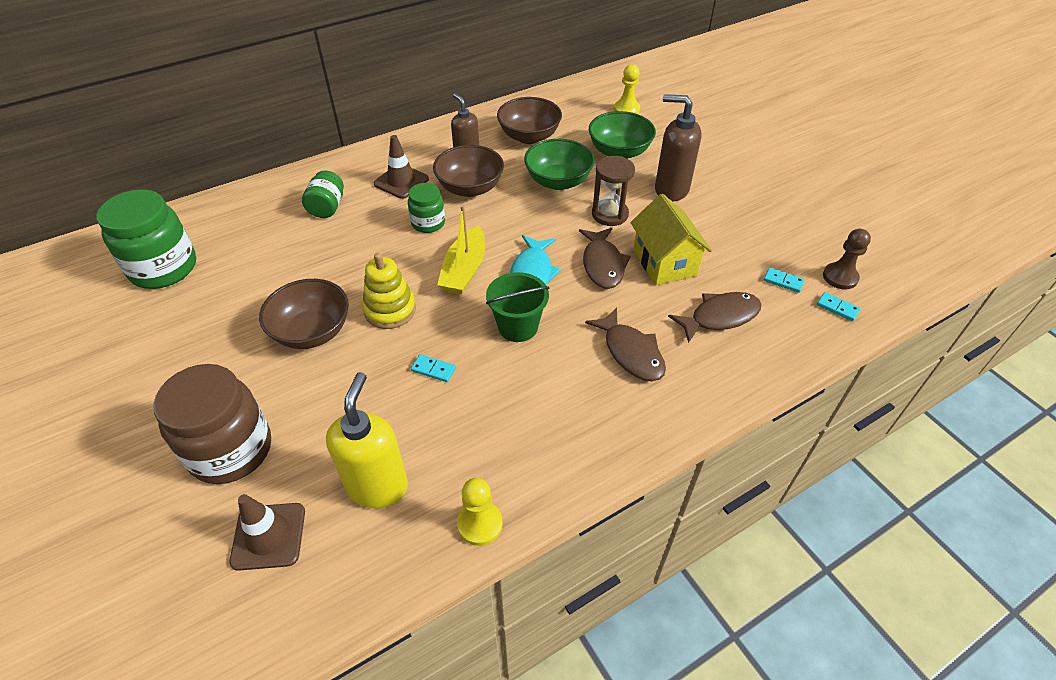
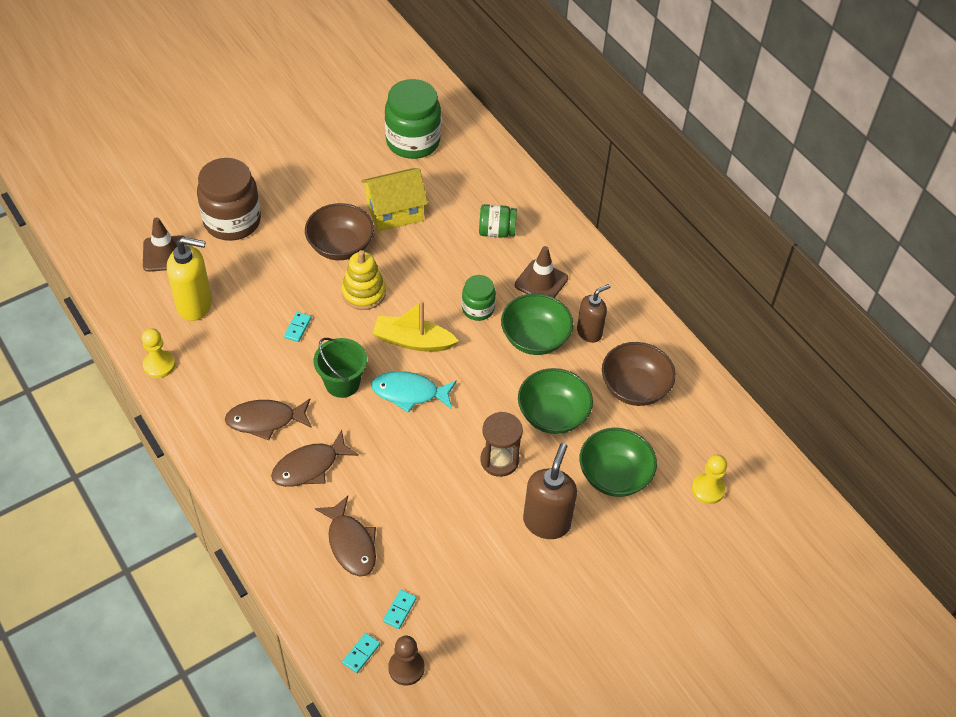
camera: 85 degrees right, 5 degrees up
(470, 188) = (535, 338): brown bowl -> green bowl
(603, 264) = (422, 450): brown fish -> brown fish (265, 420)
(664, 262) = (426, 504): yellow house -> yellow house (394, 212)

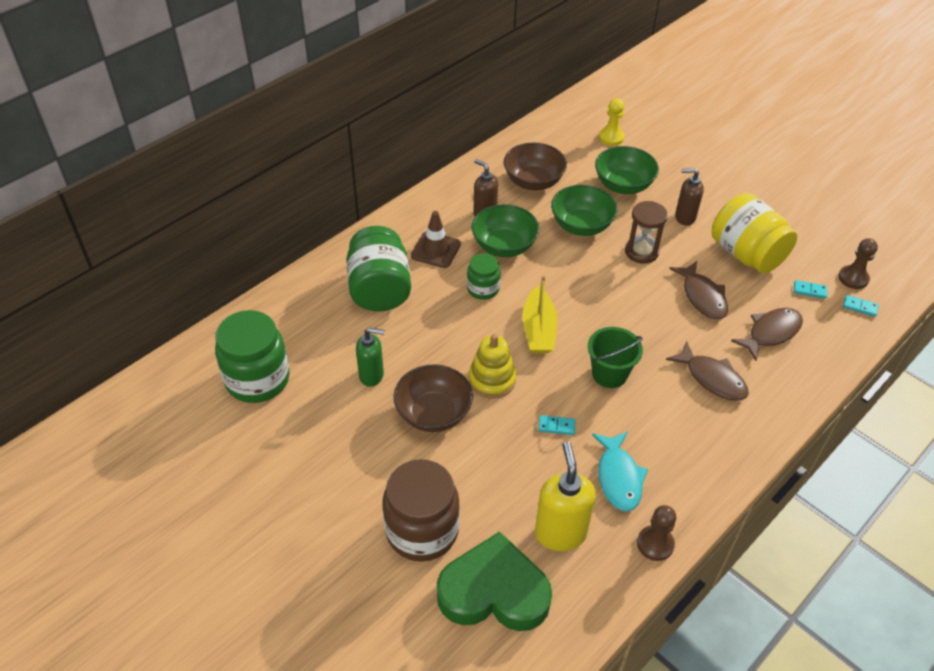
camera: 100 degrees left, 5 degrees down
(159, 365) = (655, 544): yellow pawn -> brown pawn
(165, 254) = (494, 591): brown traffic cone -> green heart
(265, 420) = (679, 425): brown fish -> brown fish (702, 296)
(394, 212) = (372, 375): yellow house -> green soap dispenser
(409, 393) = (599, 321): turquoise fish -> turquoise fish (619, 477)
(472, 565) = (746, 254): none -> yellow jar
(496, 231) = (379, 289): green jar -> green jar, size x1.83
(546, 522) = (684, 217): brown soap dispenser -> brown soap dispenser, size x0.66

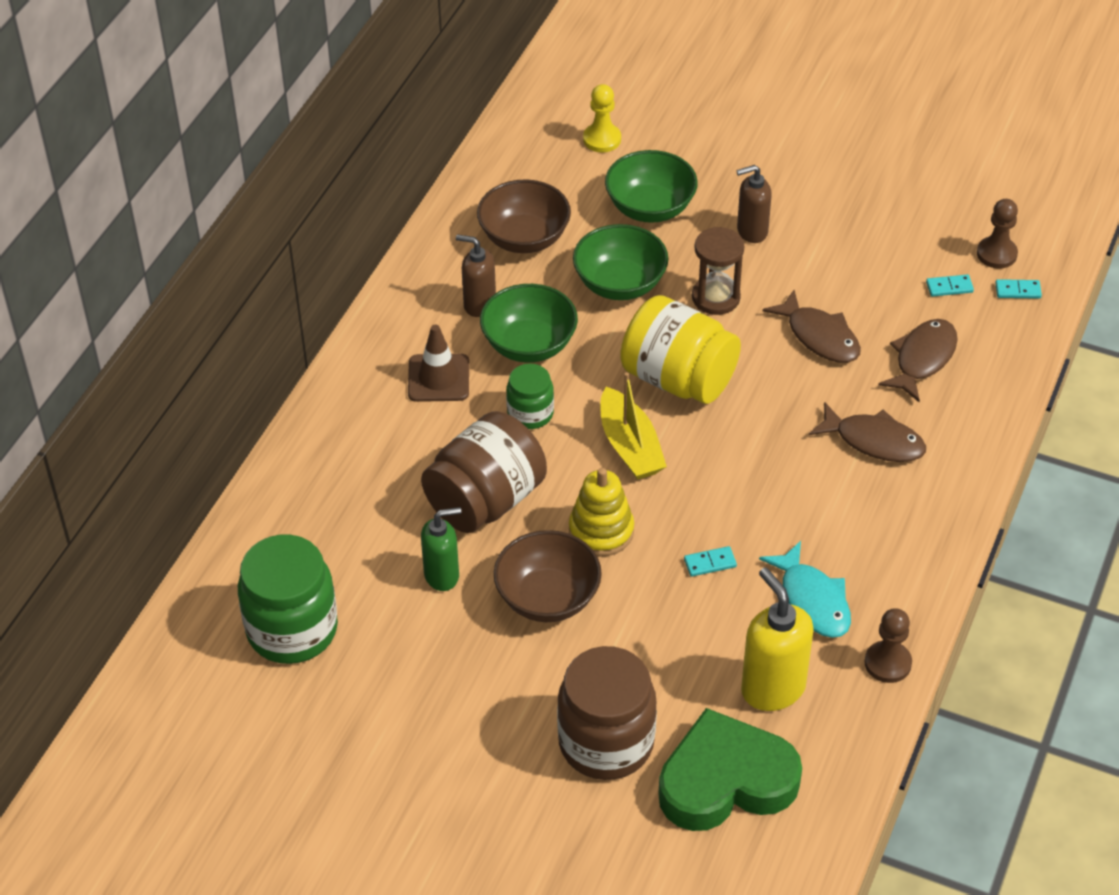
camera: 20 degrees left, 0 degrees up
(379, 289) = (390, 457): green jar -> none
(425, 335) = (485, 500): none -> brown jar
(609, 374) = (746, 476): green bucket -> none
(746, 254) = (852, 260): yellow jar -> yellow jar (678, 379)

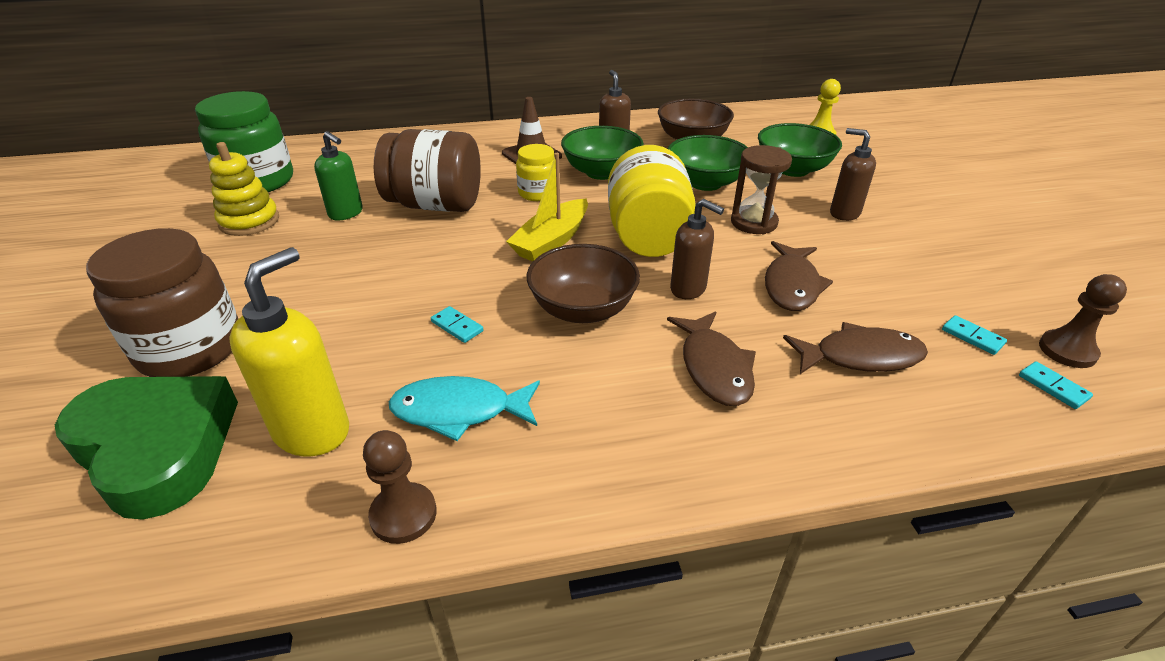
camera: 55 degrees right, 10 degrees down
(530, 413) = (537, 193): green jar -> yellow jar
(547, 598) = (353, 261): brown bowl -> brown bowl (583, 309)
(601, 531) = (447, 260): yellow stacking toy -> yellow stacking toy (249, 221)
(774, 399) = (688, 289): none -> brown soap dispenser
(812, 600) = (459, 411): turquoise fish -> turquoise fish turned 60 degrees clockwise

